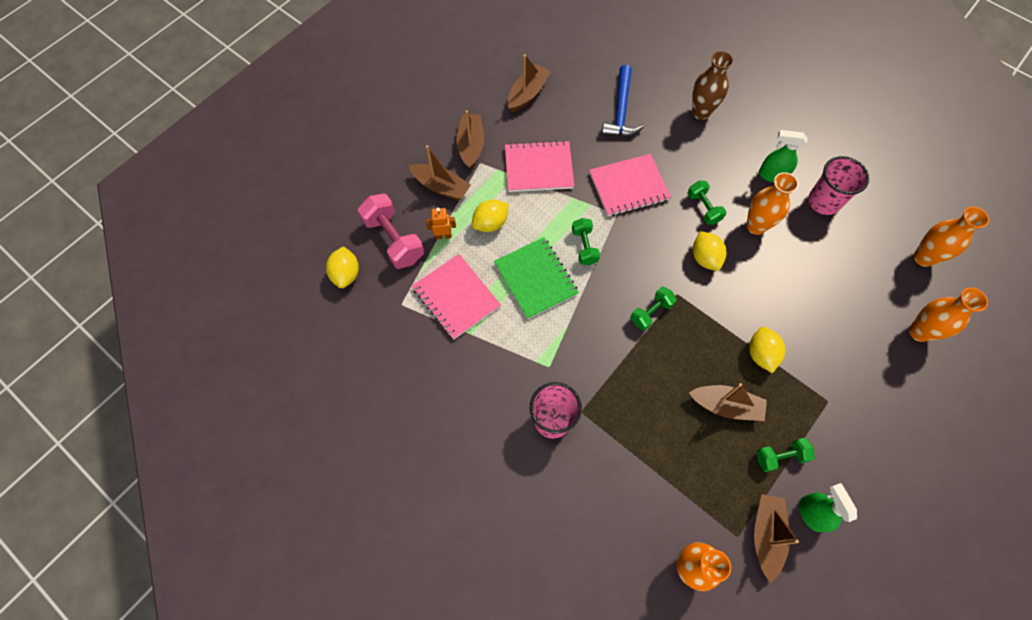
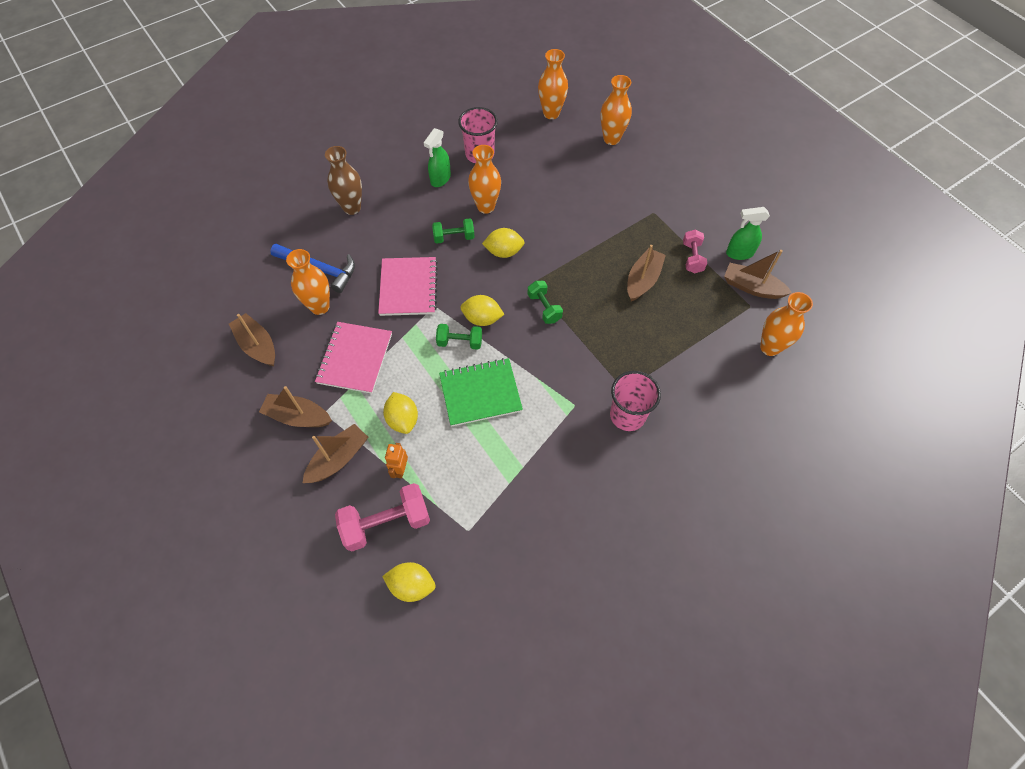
camera: 75 degrees left, 5 degrees down
(456, 297) = (477, 472): pink notebook -> none
(582, 124) = (320, 306): none -> orange vase
(761, 354) = (604, 242): yellow lemon -> yellow lemon (482, 319)
(780, 456) = (692, 258): green dumbbell -> pink dumbbell

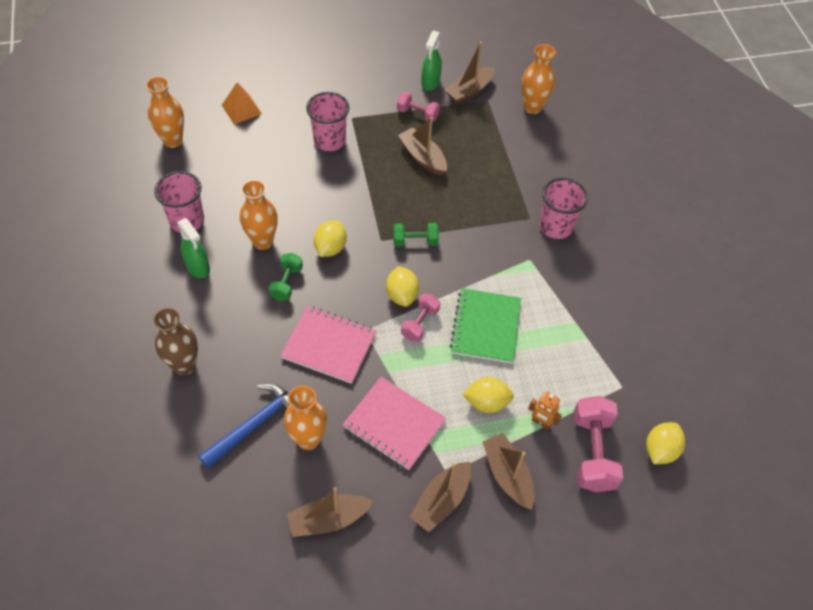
camera: 70 degrees left, 5 degrees down
(460, 342) = (420, 323): green dumbbell -> pink dumbbell
(482, 319) = (402, 295): yellow lemon -> yellow lemon turned 45 degrees counterclockwise
(611, 139) = (241, 109): orange vase -> orange pyramid
(617, 207) = (329, 140): none -> pink cup

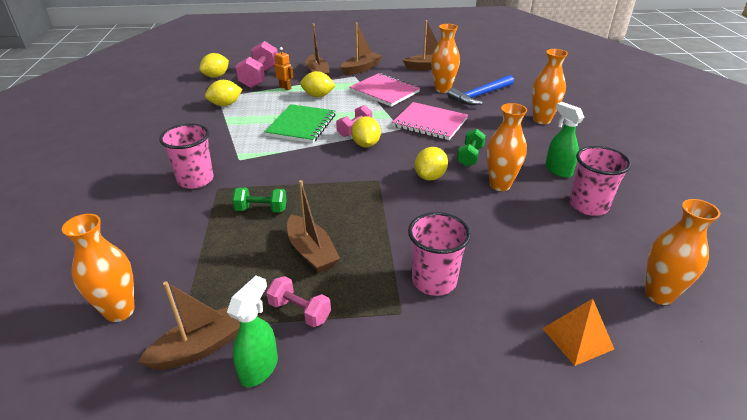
camera: 170 degrees left, 20 degrees down
(184, 365) = (542, 120): brown vase -> orange vase
(415, 241) = (344, 177): green dumbbell -> green dumbbell (261, 209)
(601, 367) = (225, 104): none -> yellow lemon

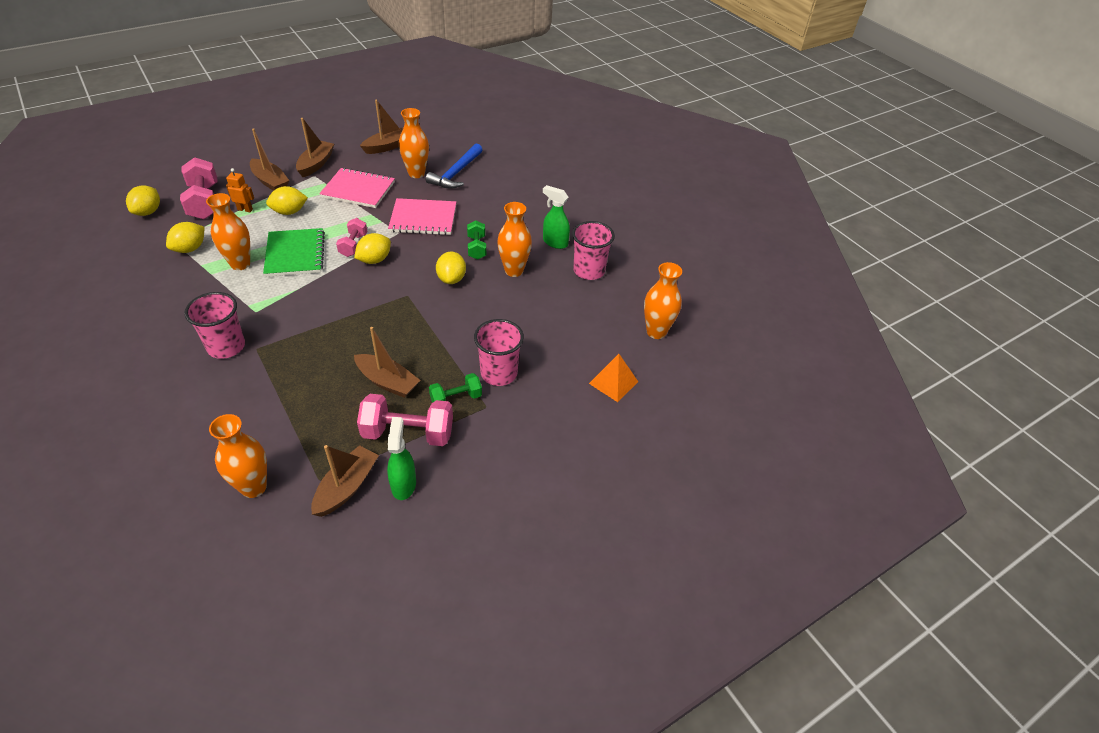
camera: 30 degrees left, 10 degrees up
(261, 209) = (316, 357): green dumbbell -> green dumbbell (456, 398)
(299, 311) = (408, 433): pink dumbbell -> pink dumbbell, size x1.69
(366, 144) = (374, 260): yellow lemon -> yellow lemon turned 75 degrees clockwise
(542, 120) = (523, 190): orange vase -> orange vase (240, 264)

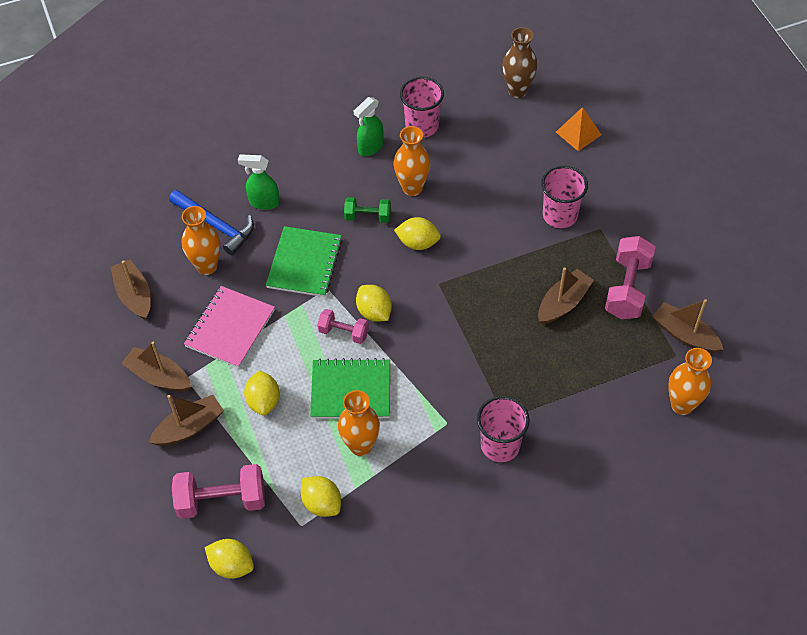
camera: 75 degrees left, 10 degrees up
(245, 209) = (248, 451): orange robot -> none
(404, 484) = (683, 293): green spray bottle -> green spray bottle (264, 202)
(423, 219) = (304, 263): pink notebook -> green notebook
(456, 398) = (588, 250): green dumbbell -> none
(656, 332) = (517, 91): orange vase -> brown vase

